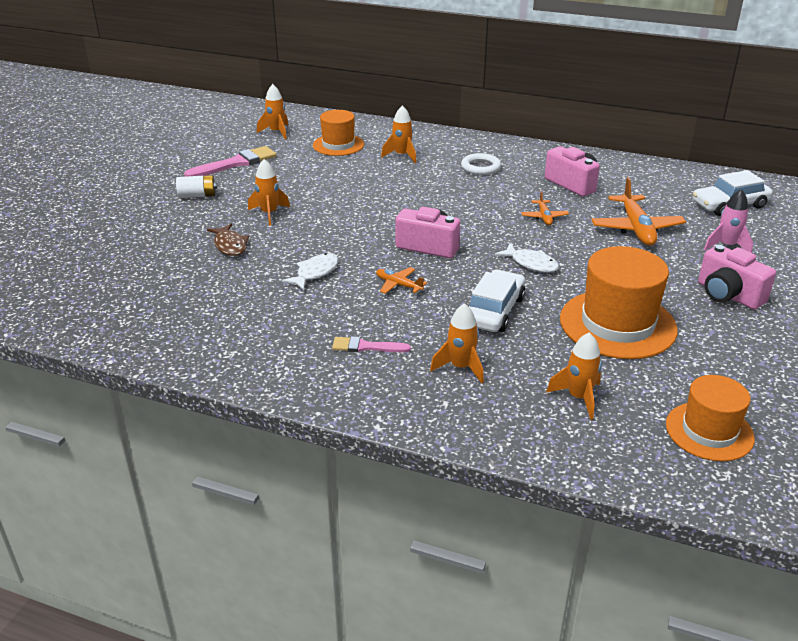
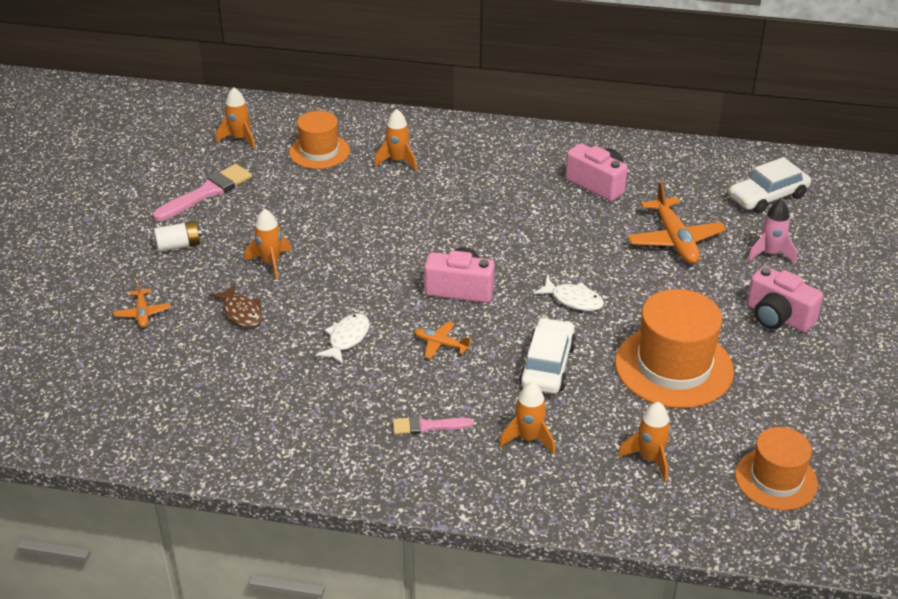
camera: 10 degrees left, 5 degrees up
(480, 167) = (491, 170): white ring -> none
(544, 217) = (575, 235): orange plane -> orange plane (142, 313)

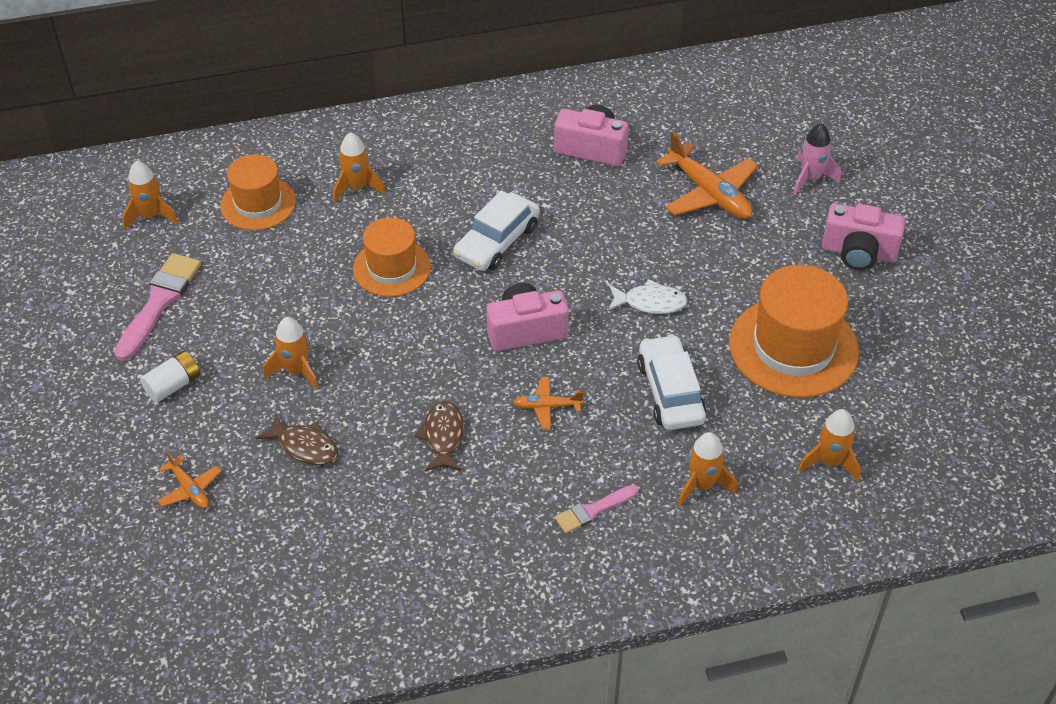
camera: 25 degrees left, 10 degrees up
(347, 339) = (443, 436): white fish -> brown fish
(767, 196) = (770, 109): white car -> white car (497, 241)
(776, 479) = (956, 439): orange hat -> orange hat (392, 268)

